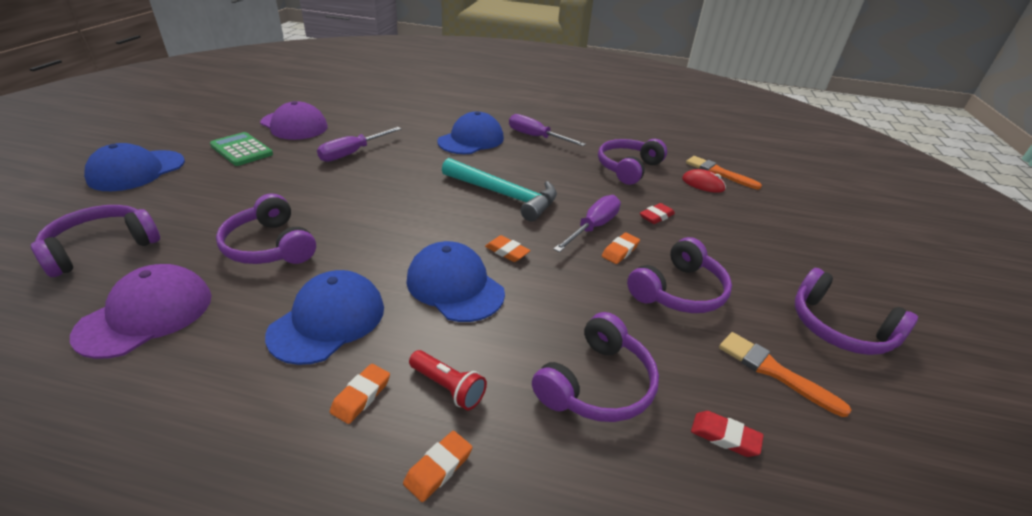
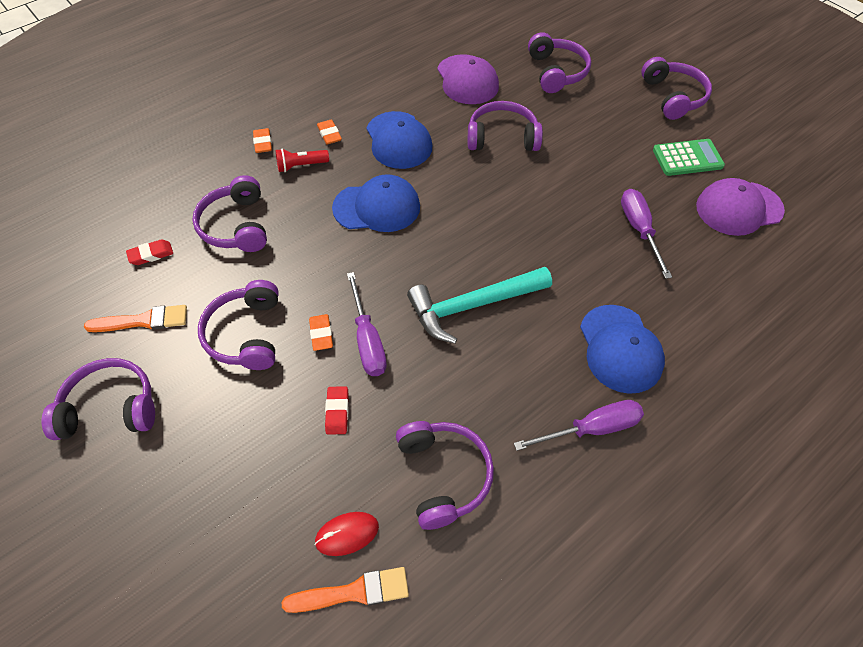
camera: 130 degrees right, 20 degrees up
(137, 171) = (673, 97): blue cap -> purple headphones
(507, 251) = (388, 257): orange eraser -> none

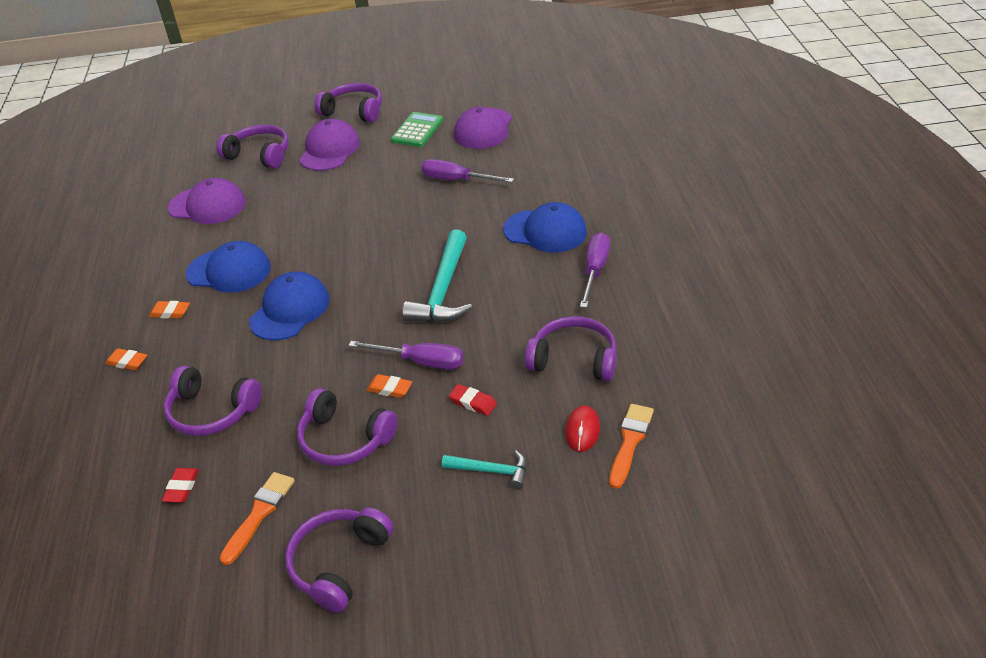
camera: 55 degrees left, 15 degrees down
(258, 474) = (491, 471): none -> turquoise hammer
(301, 166) = (187, 344): red flashlight -> none
(502, 137) = (295, 211): purple headphones -> none
(602, 112) = (329, 150): none -> purple cap

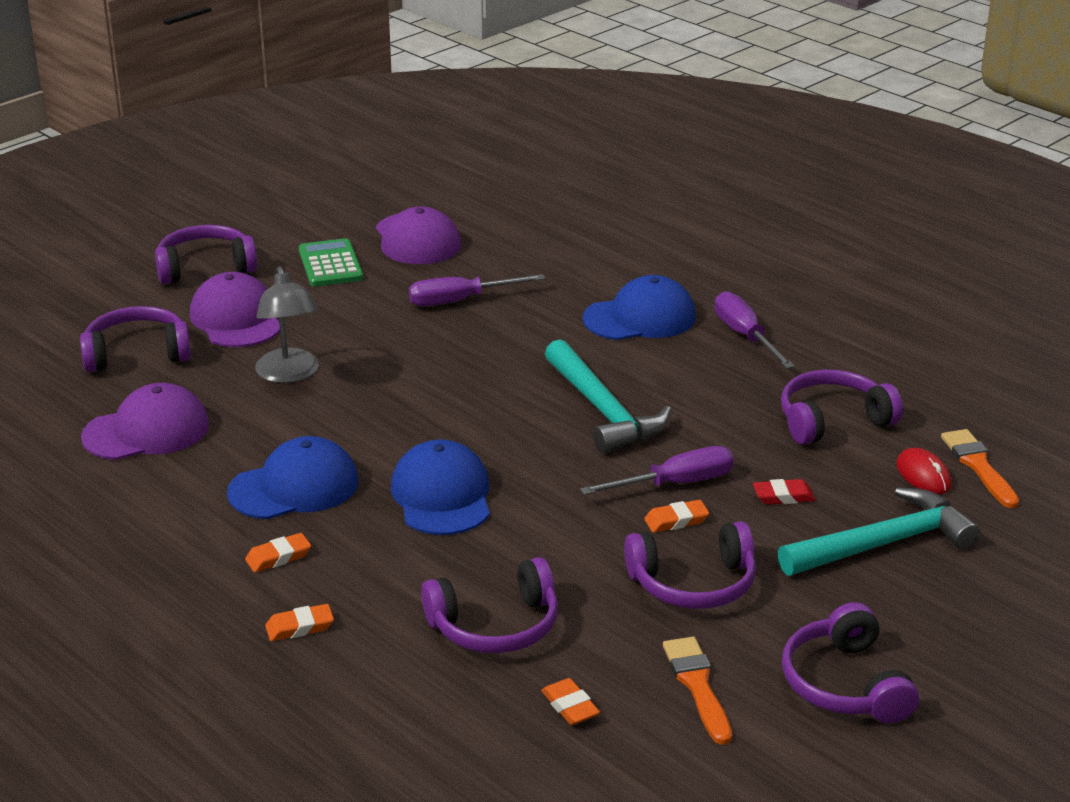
camera: 40 degrees left, 10 degrees down
(182, 487) = (570, 706): red eraser -> orange eraser
(312, 196) = (289, 374): none -> grey lamp
(491, 471) = (884, 544): turquoise hammer -> turquoise hammer, size x1.85

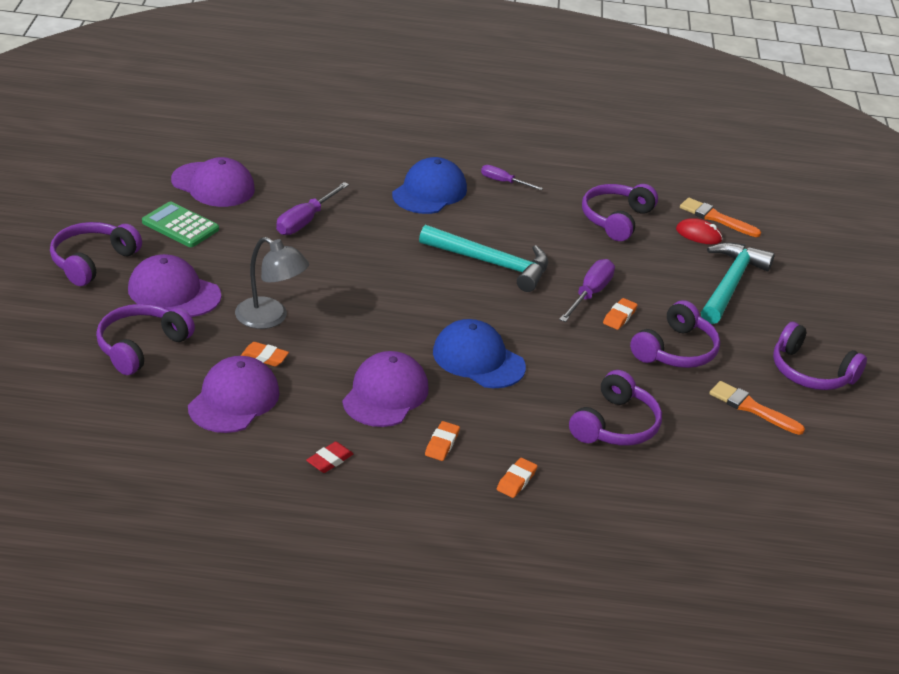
camera: 45 degrees left, 5 degrees up
(294, 487) = (385, 394): blue cap -> purple cap
(570, 706) = (711, 451): orange eraser -> orange eraser (264, 357)
(745, 336) = (503, 182): purple screwdriver -> purple screwdriver, size x0.64
(783, 496) = (651, 277): red eraser -> red eraser (329, 460)

